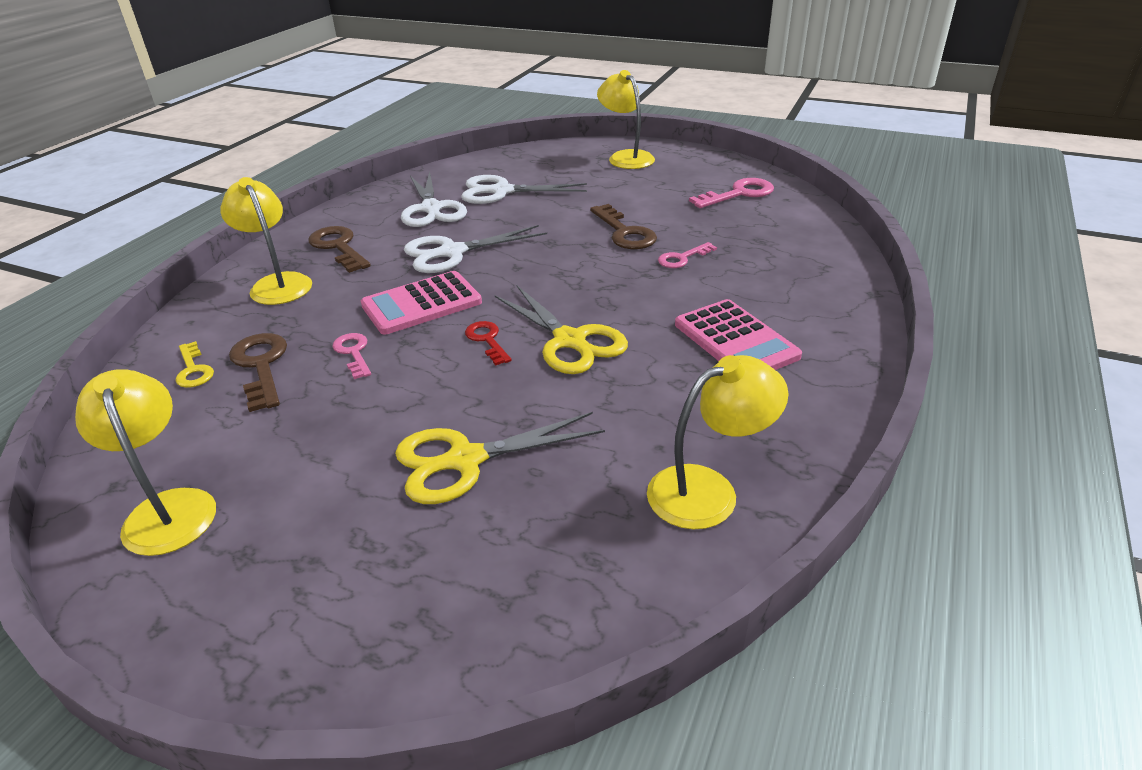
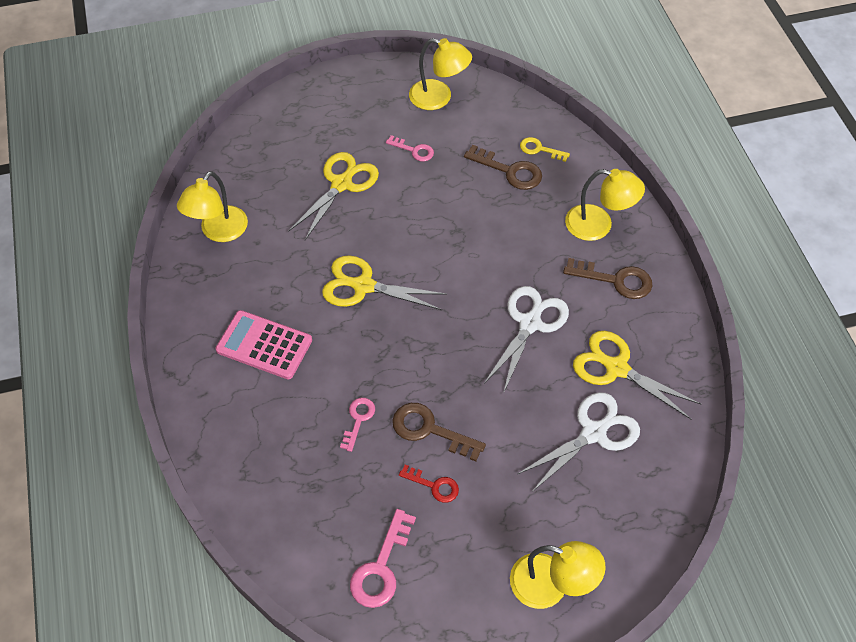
camera: 140 degrees right, 20 degrees up
(353, 353) = (474, 206): pink key -> pink key (414, 150)
(421, 304) = (485, 263): pink calculator -> none
(431, 209) = (615, 367): white scissors -> yellow scissors
(487, 340) = (412, 258): red key -> red key (434, 485)

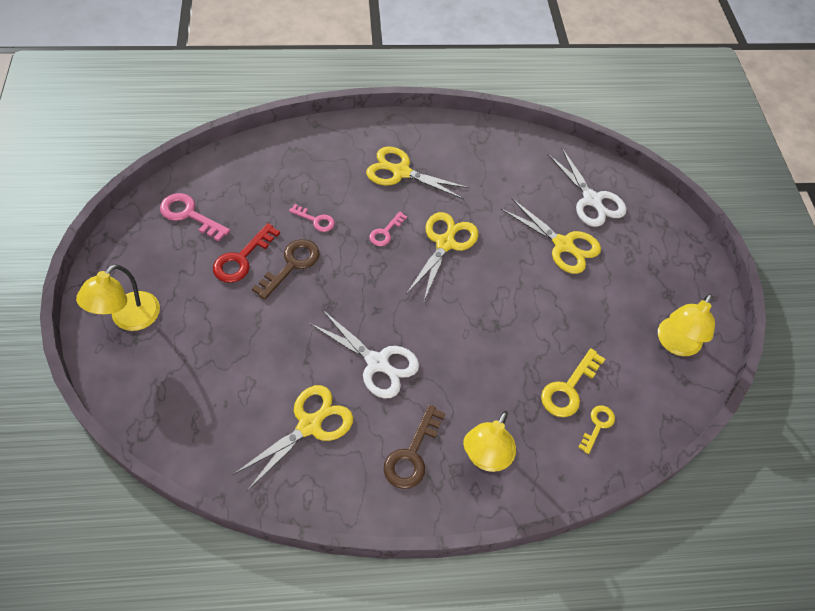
camera: 95 degrees right, 0 degrees up
(219, 232) = (518, 156): yellow lamp -> none
(264, 345) = (400, 172): pink calculator -> yellow scissors
(414, 150) = (602, 309): pink key -> pink key (385, 232)
(434, 485) = (241, 259): red key -> red key, size x1.60
(510, 171) = (568, 389): brown key -> yellow key
(594, 432) = (249, 387): white scissors -> white scissors (592, 200)

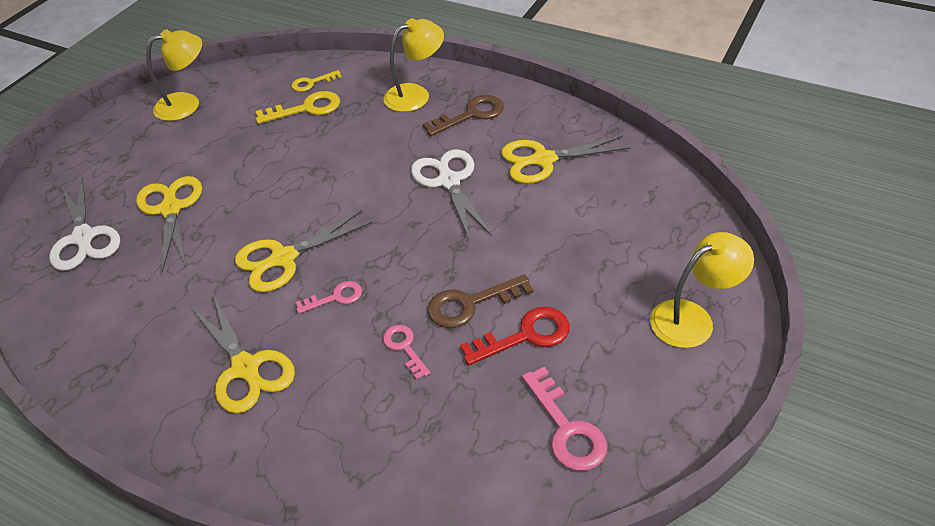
camera: 140 degrees left, 10 degrees down
(592, 200) = (84, 238): white scissors -> white scissors turned 150 degrees clockwise

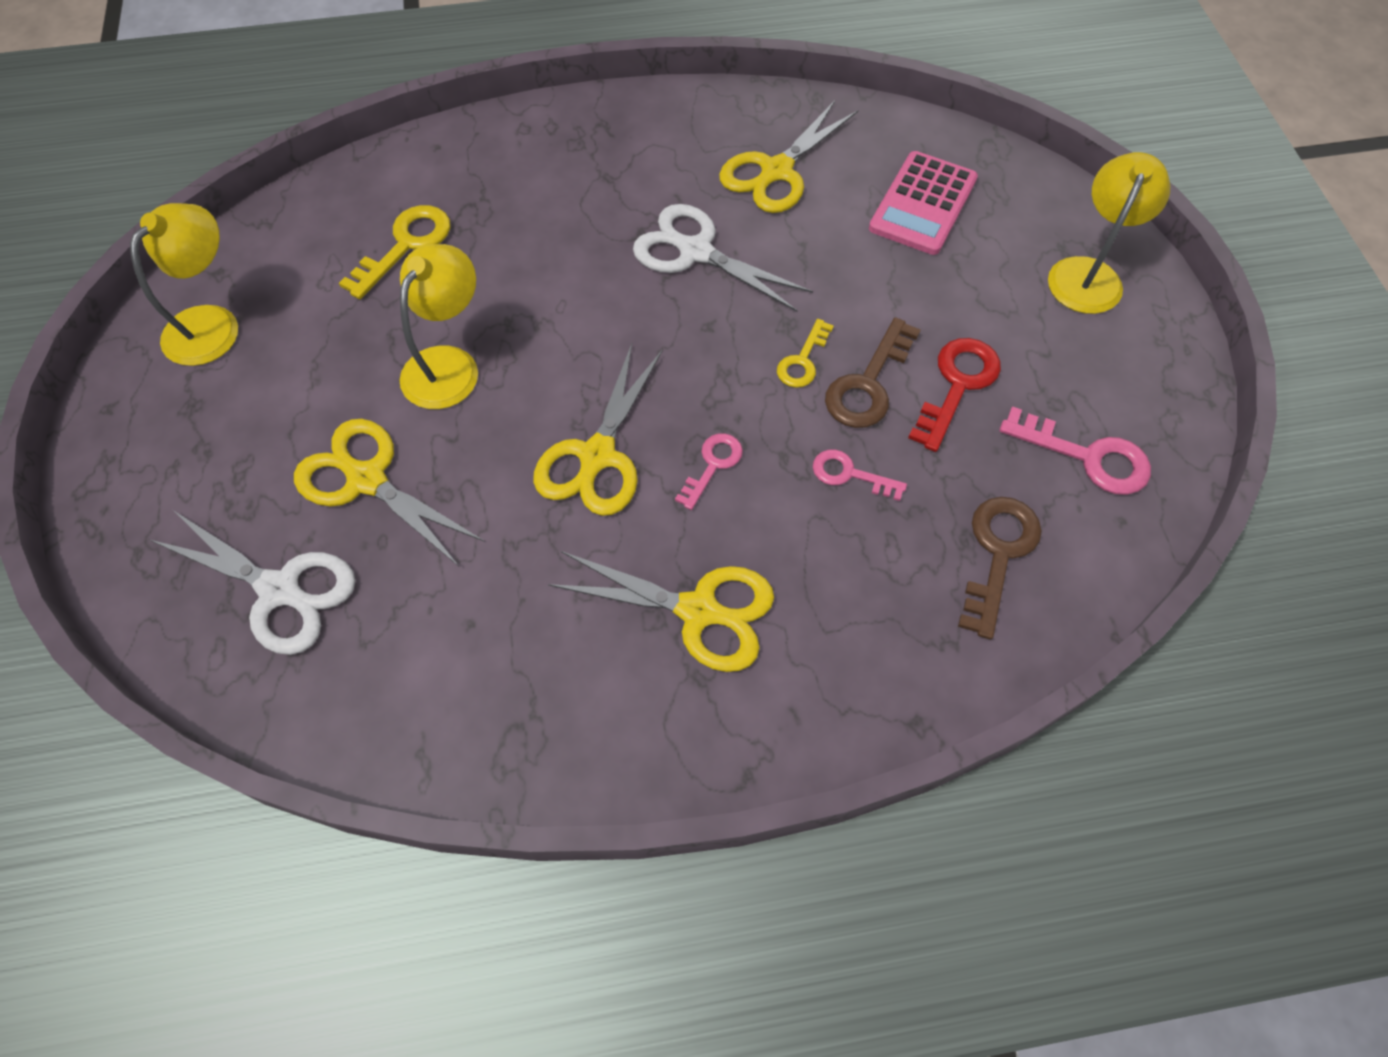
camera: 40 degrees left, 15 degrees up
(312, 83) = (372, 205): yellow key -> yellow key (802, 361)
(415, 95) = (536, 158): yellow lamp -> yellow lamp (448, 364)
(471, 115) = (635, 153): brown key -> brown key (998, 553)
(618, 220) = (923, 204): none -> pink calculator

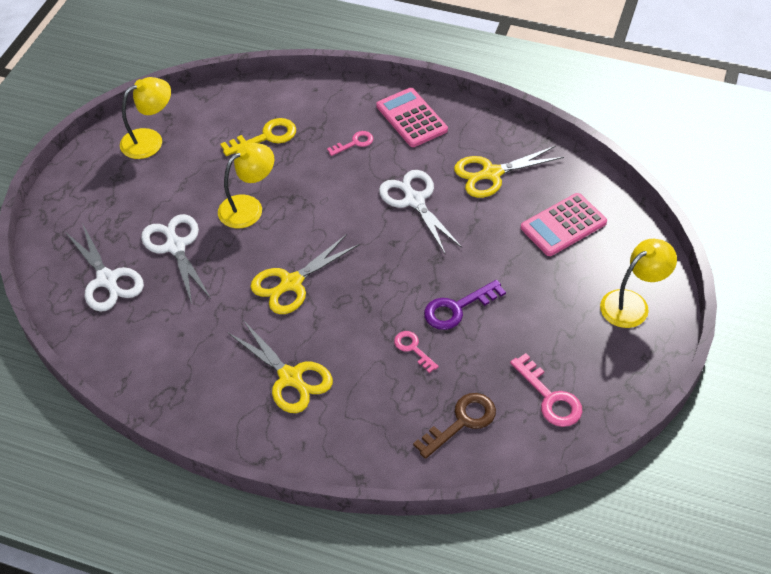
camera: 30 degrees right, 10 degrees down
(365, 479) = (175, 246): yellow scissors -> white scissors
(609, 136) = (411, 118): none -> pink calculator
(713, 465) = (346, 313): pink key -> pink key (354, 143)
(802, 361) = (430, 281): yellow key -> none
(868, 384) = (457, 308): brown key -> purple key
(957, 385) = (506, 330): red key -> none

